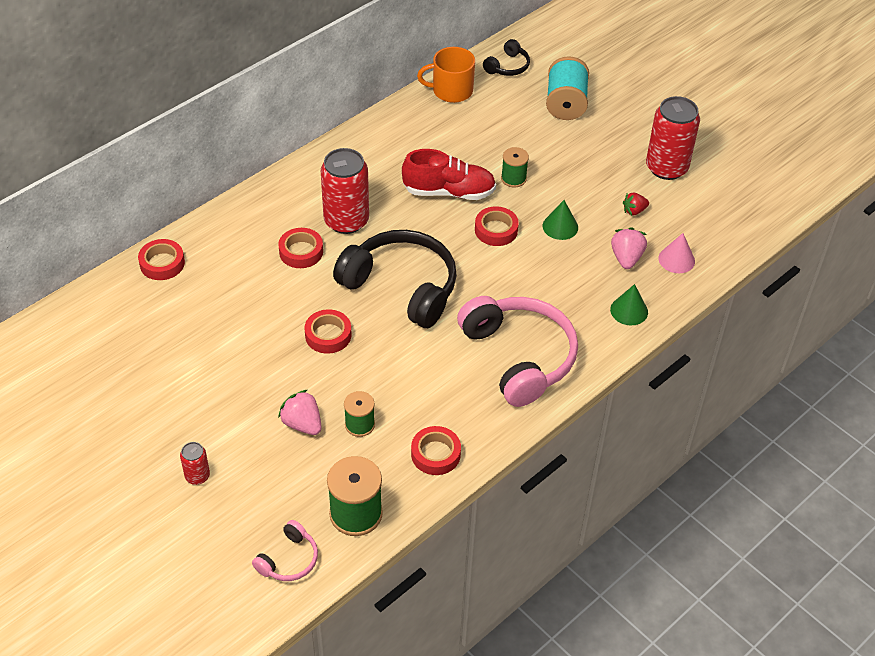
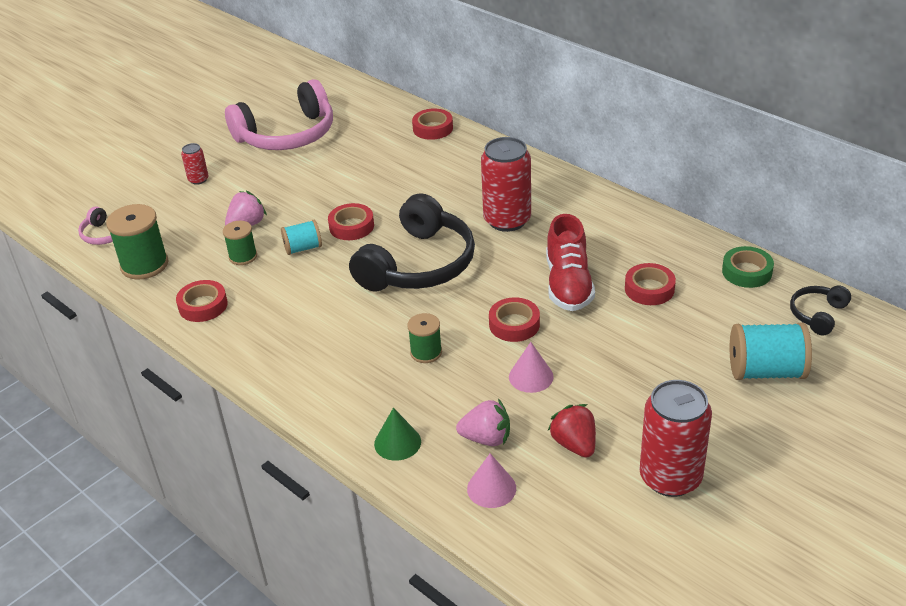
camera: 90 degrees right, 10 degrees down
(301, 252) = (458, 198): red tape -> red tape (649, 289)
(356, 374) = (303, 248): none -> turquoise spool
(451, 90) = (747, 272): orange mug -> green tape
(507, 66) = (818, 315): black headphones -> black headphones turned 90 degrees clockwise
(513, 178) = (605, 333): green spool -> green spool (426, 352)
(519, 357) = (324, 354): pink headphones -> pink headphones (287, 135)
(560, 226) = (531, 376): green cone -> pink cone
(634, 211) = (574, 444): red strawberry -> red strawberry, size x1.51

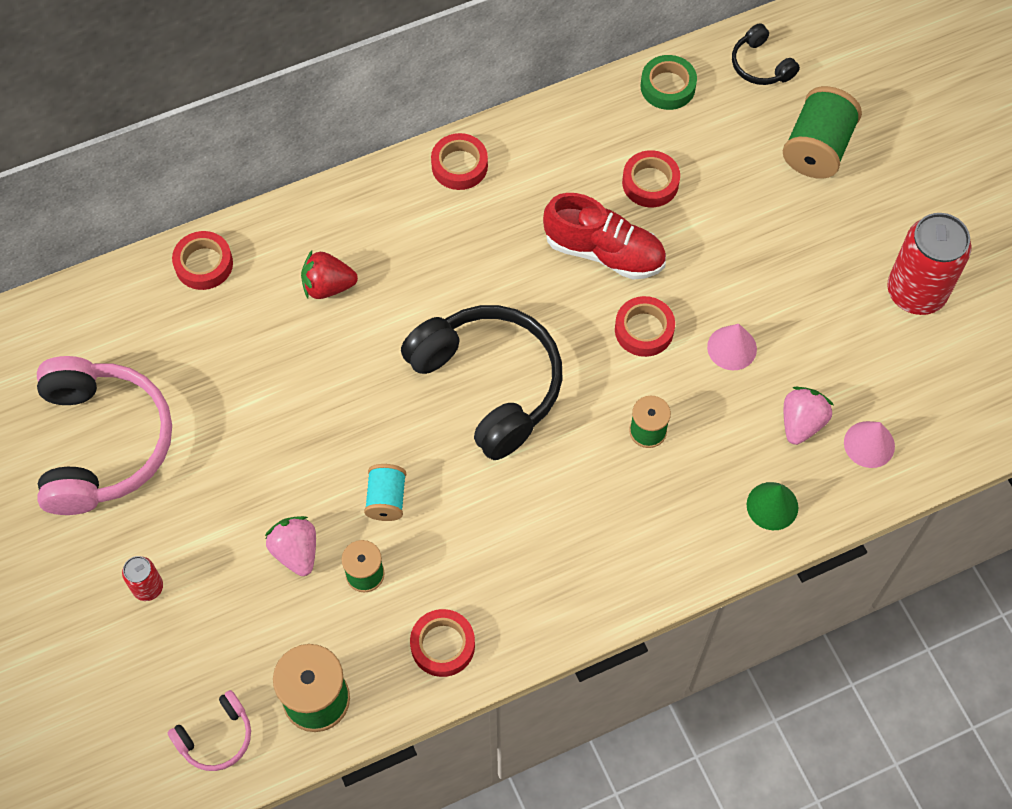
camera: 70 degrees left, 25 degrees up
(351, 226) = (371, 431): red tape -> red tape (459, 165)
(507, 220) = (454, 261): red can -> none
(574, 444) = (842, 350): red strawberry -> red strawberry (328, 286)
(765, 371) = (817, 149): turquoise spool -> green spool

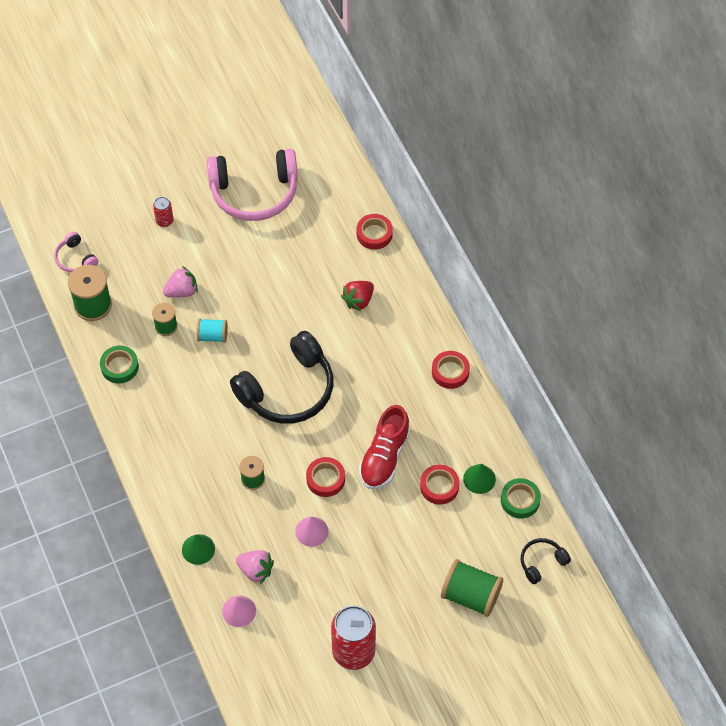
camera: 90 degrees right, 5 degrees down
(328, 286) = (358, 300): red strawberry -> red strawberry turned 135 degrees counterclockwise
(442, 645) = (119, 367): red tape -> green tape
(636, 134) = (479, 479): none -> green cone

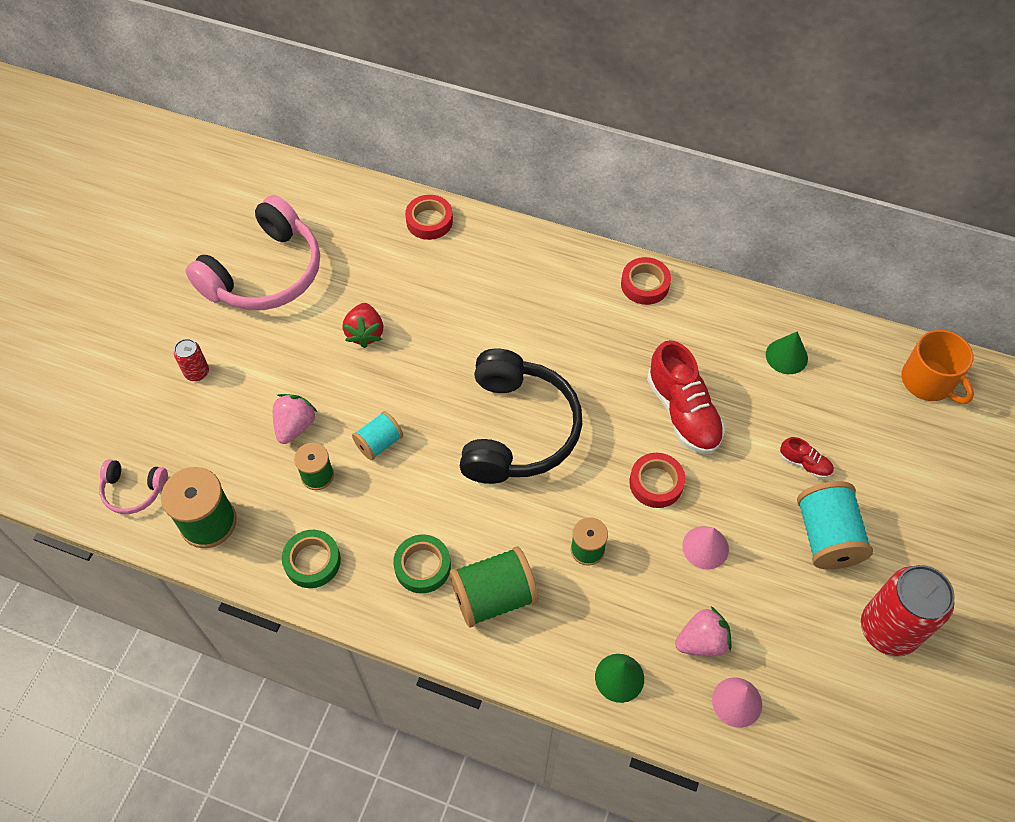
camera: 45 degrees left, 0 degrees up
(358, 300) = (485, 290): red strawberry -> red strawberry (365, 333)
(379, 583) = (826, 537): none -> turquoise spool
(415, 540) = (804, 464): none -> red shoe
(439, 486) = (763, 394): red tape -> none
(470, 596) = (914, 469): green spool -> green spool (494, 597)
(520, 500) = (842, 344): green tape -> green tape (422, 566)
(542, 562) = (928, 381): black headphones -> orange mug

